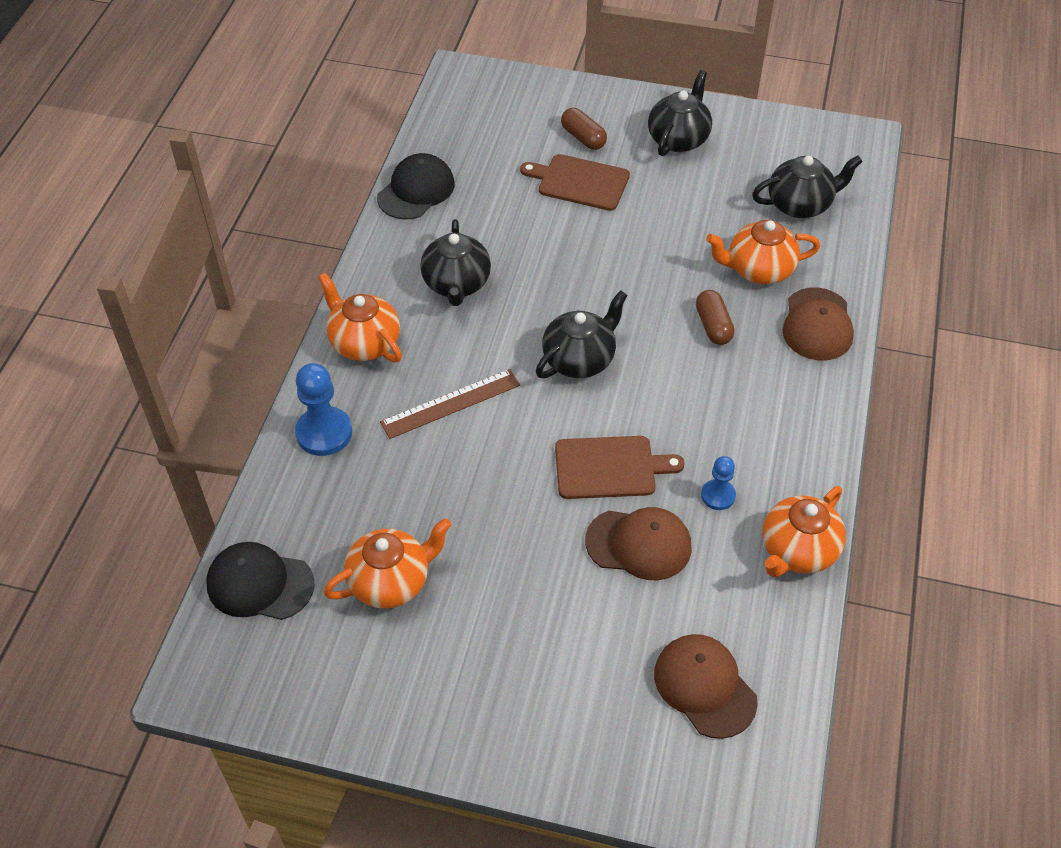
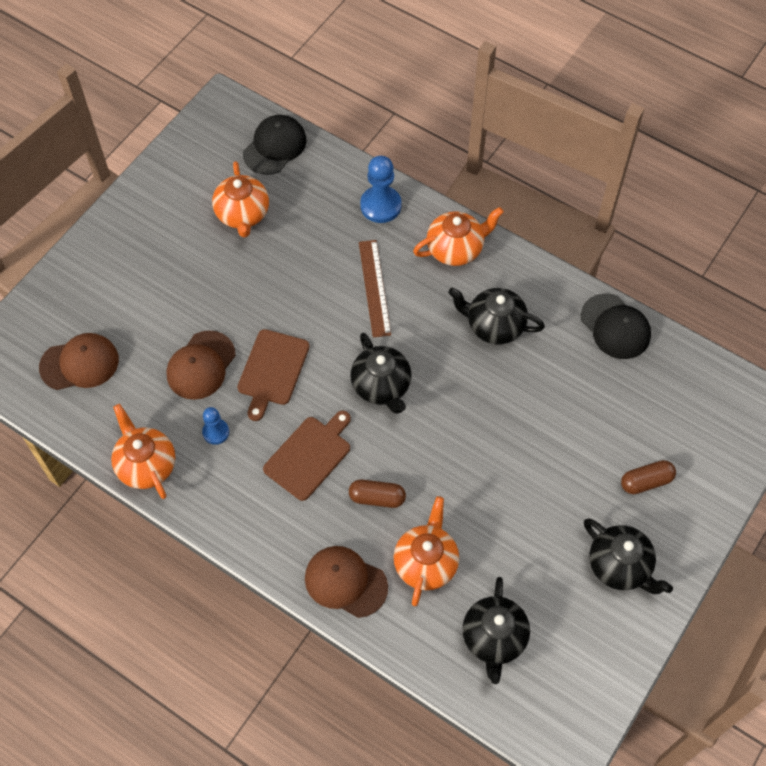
camera: 110 degrees right, 10 degrees up
(580, 182) = (586, 457): brown cutting board -> brown cutting board (309, 455)

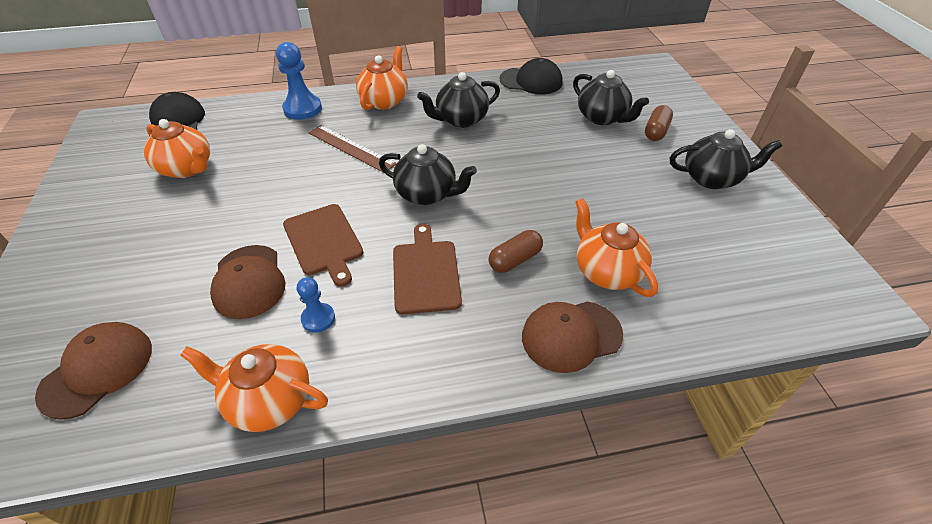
camera: 45 degrees left, 15 degrees down
(494, 638) = (718, 278): black teapot -> black teapot (602, 117)

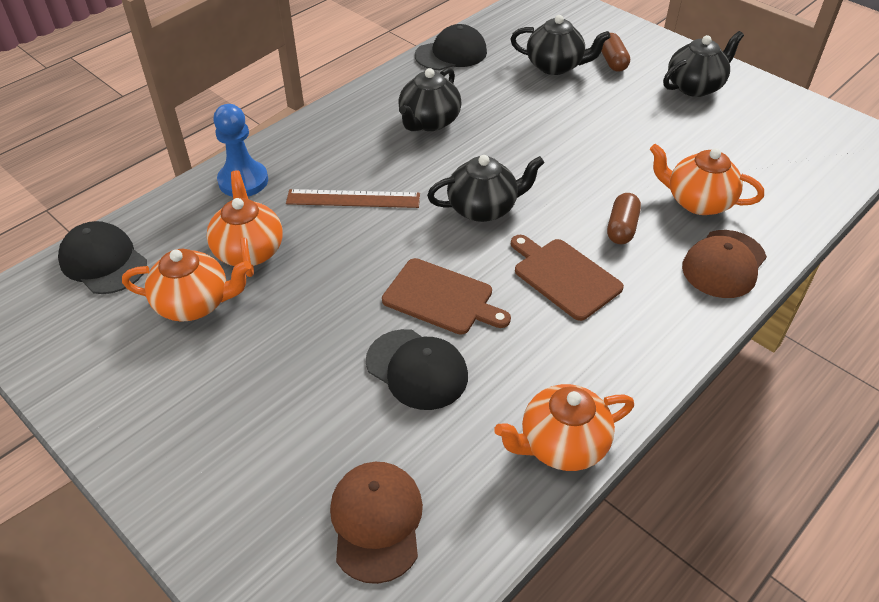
camera: 35 degrees left, 0 degrees up
(249, 281) = (417, 369): brown cap -> black cap
(318, 318) = (521, 362): blue pawn -> none
(384, 101) = (326, 134): orange teapot -> orange teapot (249, 250)

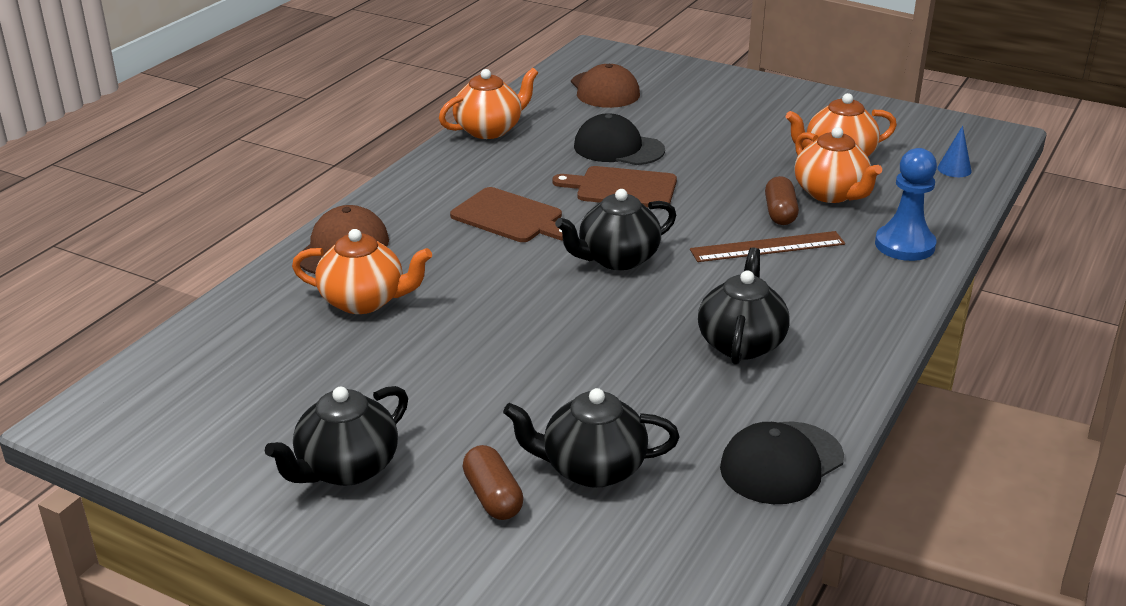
camera: 165 degrees right, 15 degrees down
(103, 261) = (954, 169): black cap -> blue cone
(621, 228) = (455, 263): brown capsule -> brown capsule (780, 213)

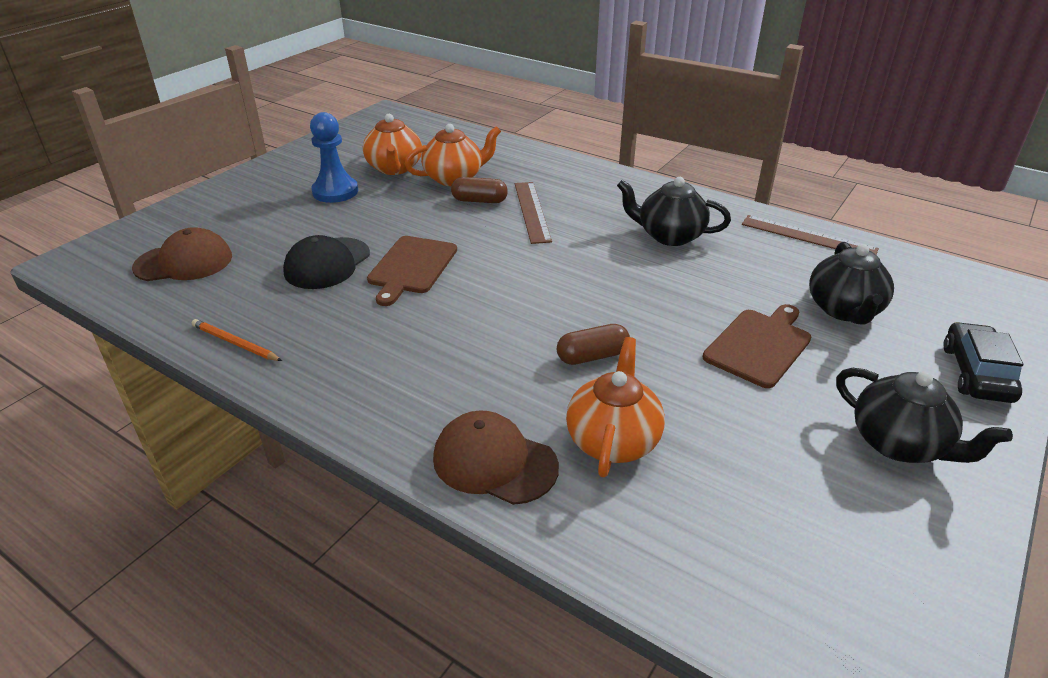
camera: 85 degrees left, 5 degrees up
(466, 558) = (976, 373): none -> black car
(489, 130) = (235, 343): orange teapot -> orange pencil
(493, 497) = (899, 358): brown capsule -> brown capsule (592, 356)
(510, 217) = (450, 335): brown cutting board -> brown cutting board (759, 345)
(617, 259) = (542, 279): black teapot -> none
(781, 463) = (808, 236): black cap -> brown ruler
(904, 245) = (537, 163): blue pawn -> blue pawn (335, 191)
(954, 169) = (432, 133): blue cone -> none

